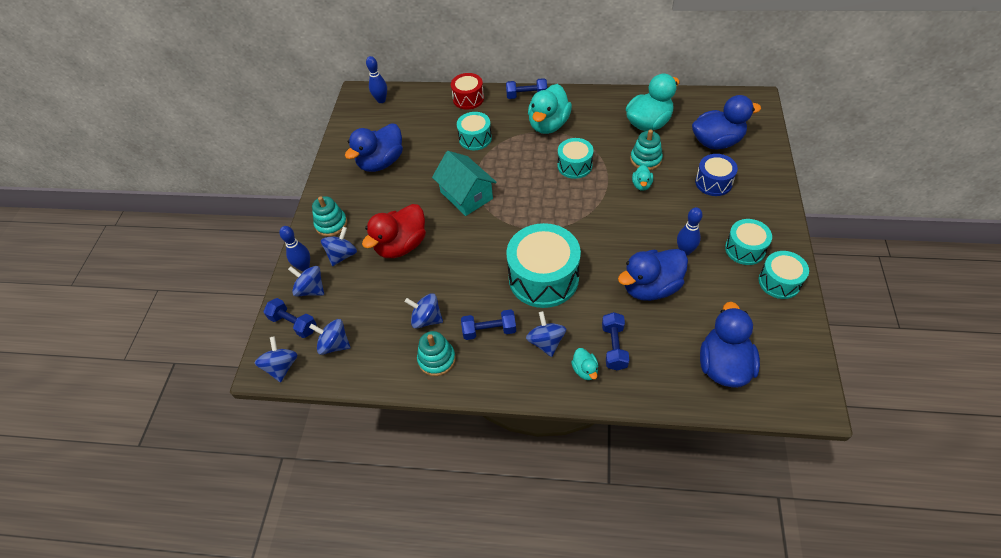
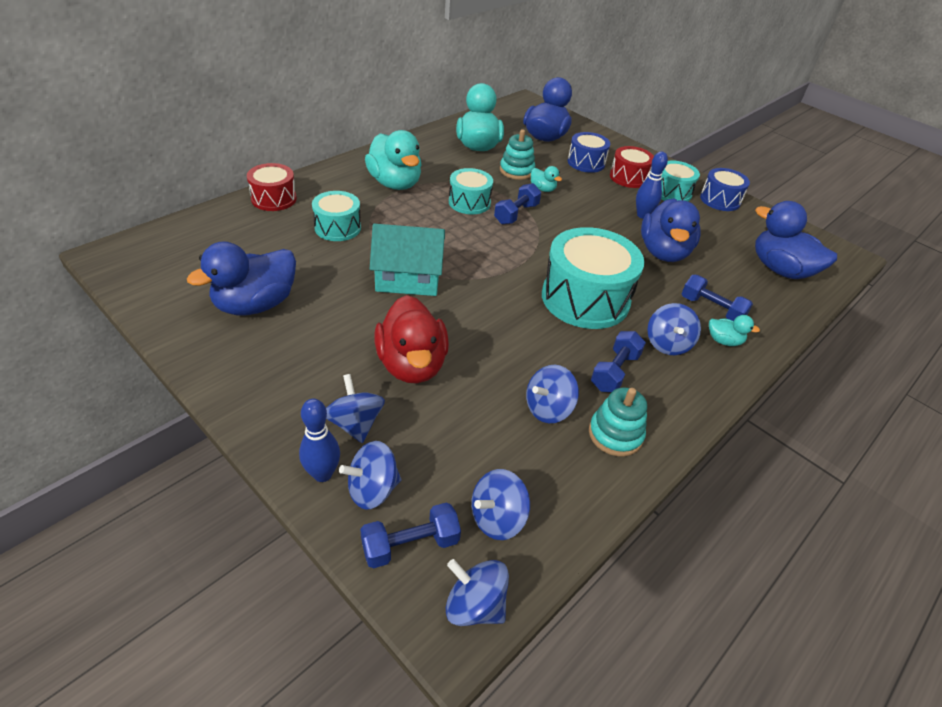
camera: 60 degrees left, 10 degrees down
(331, 224) = (287, 404): turquoise stacking toy -> none
(381, 100) = (156, 247): blue bowling pin -> none
(381, 162) = (255, 304): blue duck -> blue duck turned 60 degrees clockwise
(526, 96) = (335, 171): blue dumbbell -> blue dumbbell (516, 214)
(546, 342) = (667, 344): blue spinning top -> blue spinning top turned 105 degrees counterclockwise
(729, 215) = (628, 177): none -> red drum
(779, 282) = (720, 200): turquoise drum -> blue drum

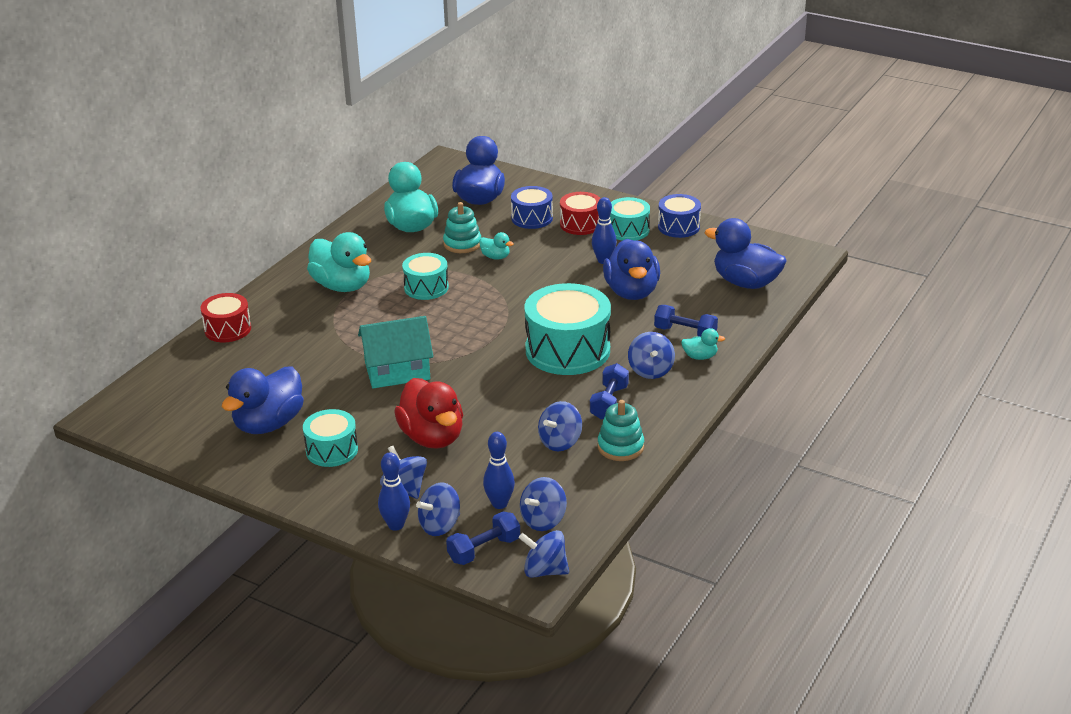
camera: 10 degrees left, 10 degrees down
(337, 228) = (307, 341): turquoise drum -> turquoise drum (332, 450)
(453, 477) = (499, 504): none -> blue bowling pin
(516, 214) = (477, 288): blue dumbbell -> none

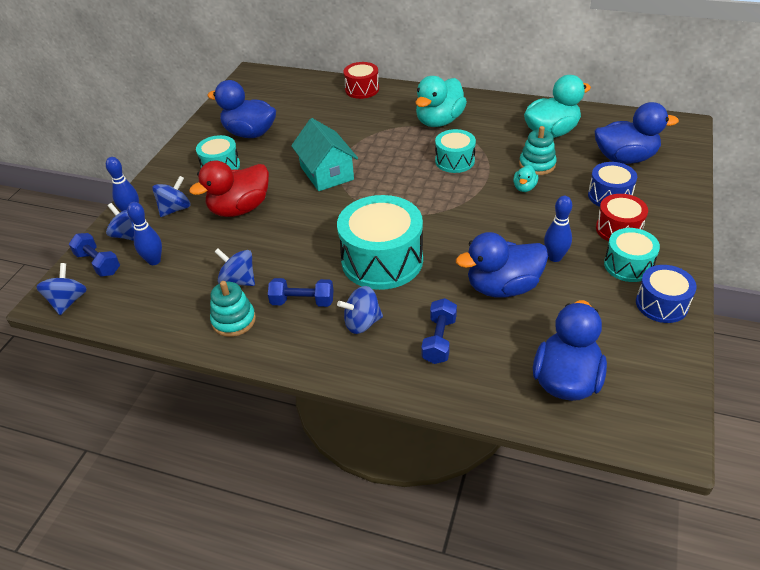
camera: 80 degrees right, 10 degrees up
(543, 520) = (131, 289): blue spinning top -> none
(700, 357) = (397, 358): turquoise duck -> none

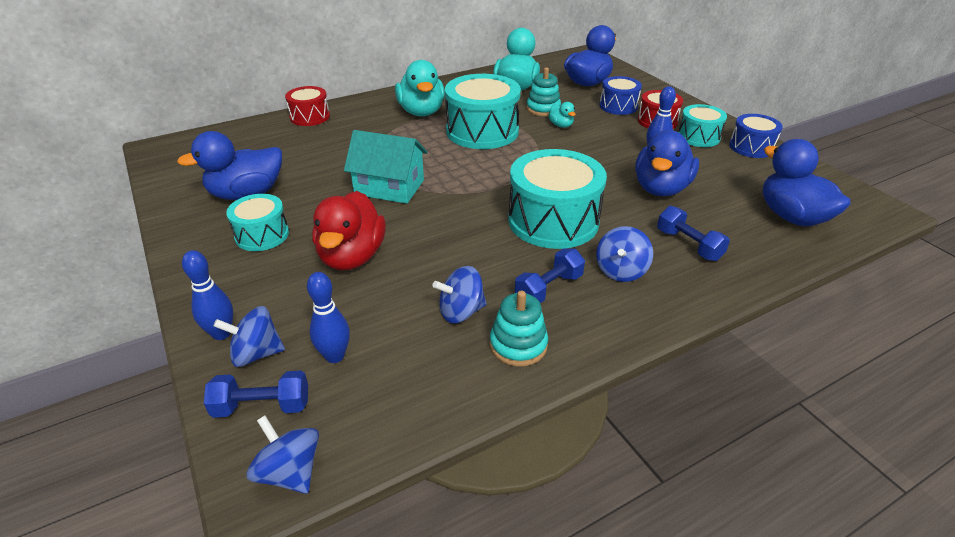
camera: 50 degrees left, 5 degrees down
(175, 209) = (274, 297): blue spinning top -> none
(454, 161) = (482, 131): turquoise drum -> turquoise drum, size x1.79

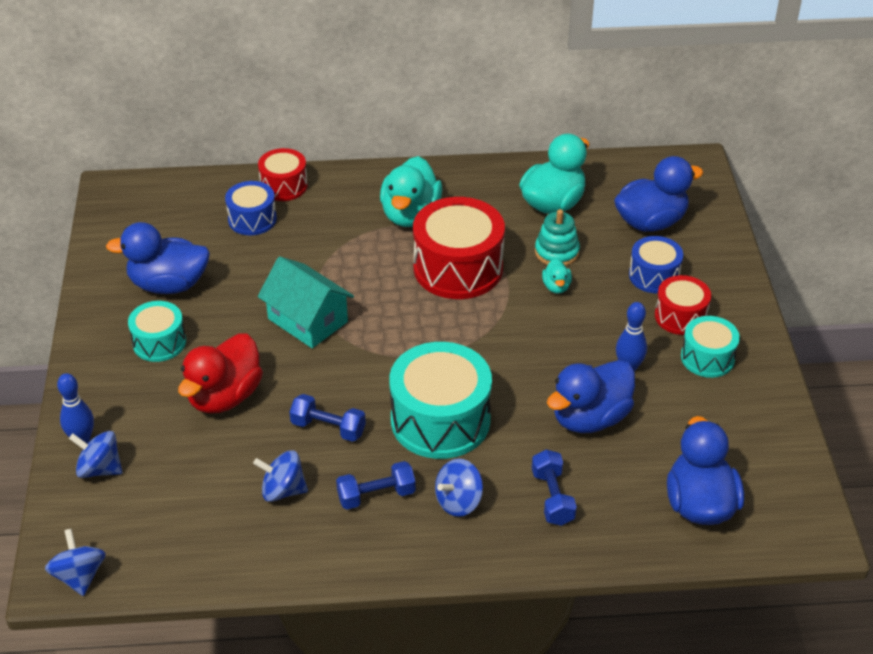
camera: 25 degrees right, 5 degrees up
(262, 406) = (84, 517): blue dumbbell -> blue dumbbell (328, 428)
(335, 356) = (157, 494): blue bowling pin -> none
(482, 131) = (458, 268): turquoise drum -> red drum
(518, 345) = (308, 540): turquoise stacking toy -> none
(751, 147) = (757, 394): blue drum -> blue drum (252, 219)

